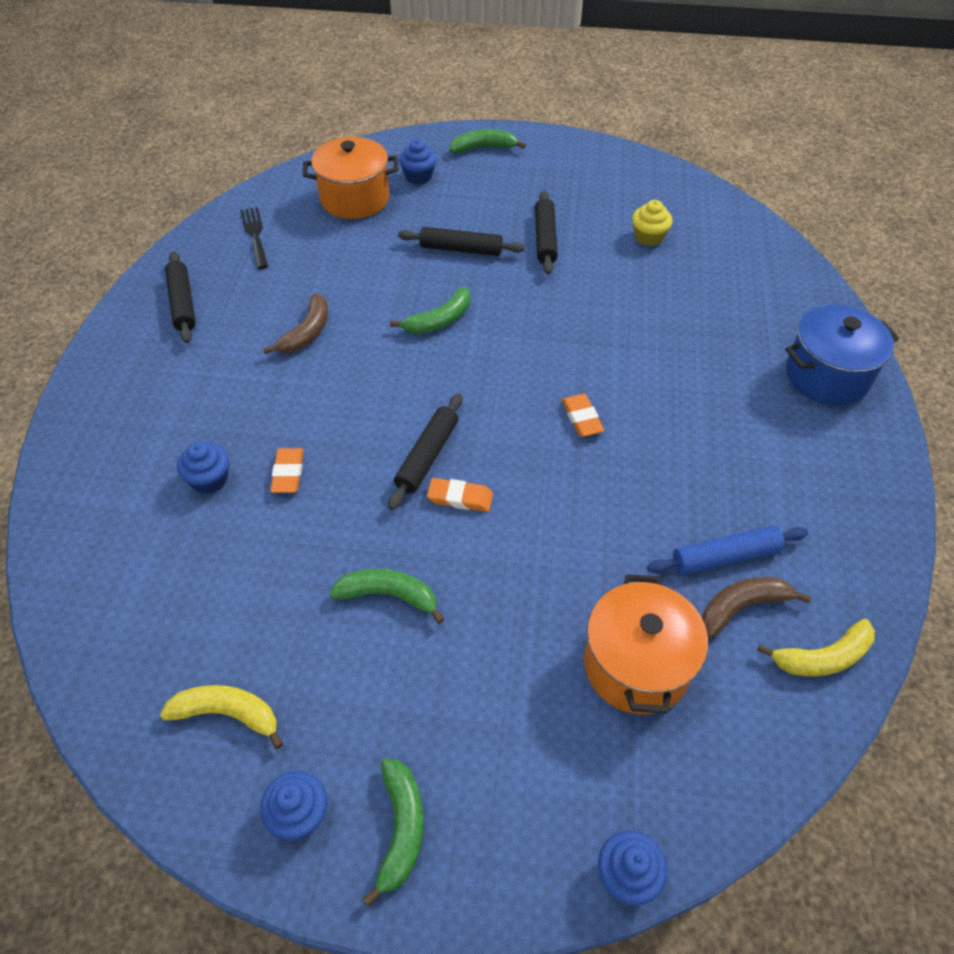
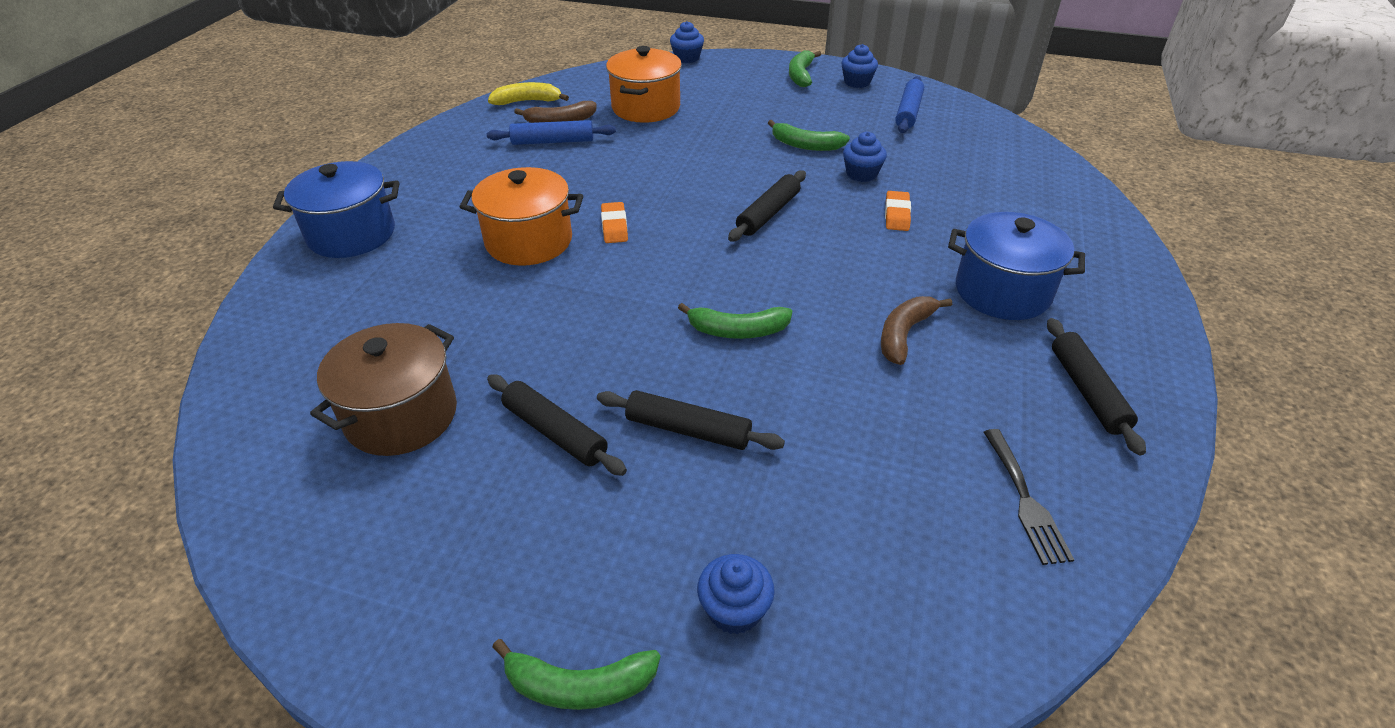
camera: 170 degrees left, 10 degrees down
(209, 479) = (969, 217): blue cupcake -> blue cupcake (861, 174)
(211, 384) = (1002, 292): none -> blue pot
(228, 714) = (908, 112): yellow banana -> blue rolling pin
(355, 199) = (860, 563): orange pot -> orange pot (529, 241)
(439, 320) = (737, 331): green banana -> green banana turned 150 degrees counterclockwise
(460, 498) = (743, 186): orange eraser -> none
(545, 239) = (555, 432): black rolling pin -> black rolling pin turned 60 degrees counterclockwise
(648, 237) = (401, 416): yellow cupcake -> brown pot

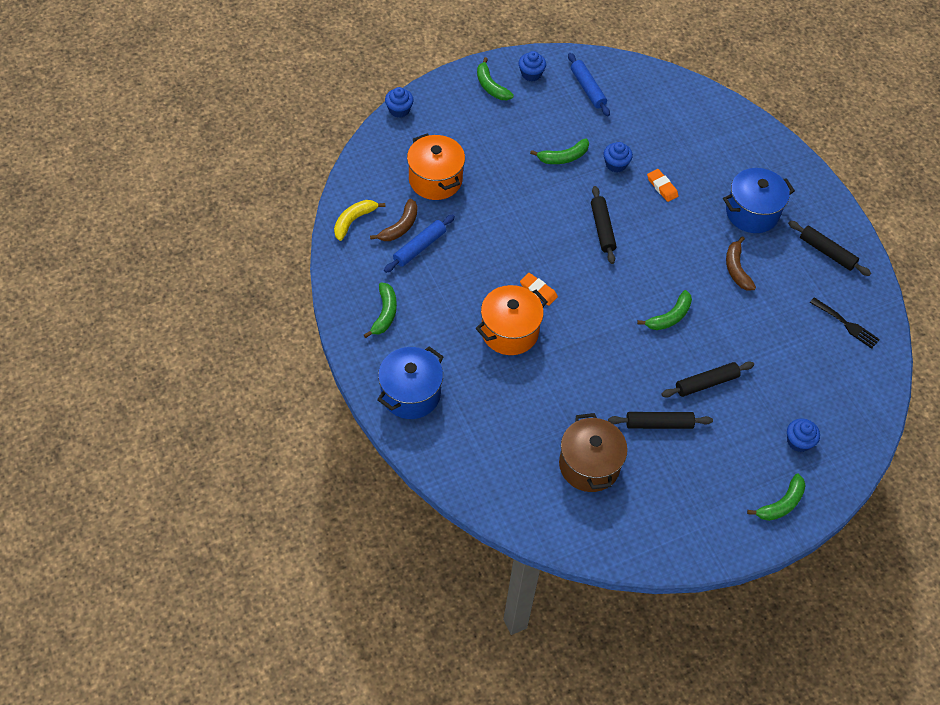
camera: 45 degrees left, 15 degrees up
(440, 168) = (384, 313): none -> green banana

